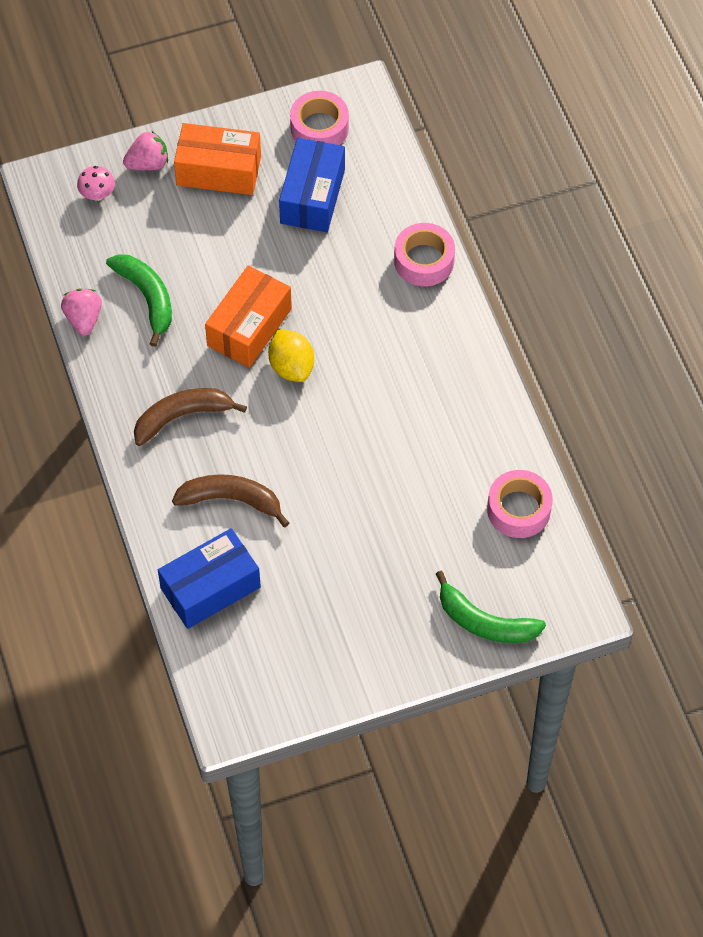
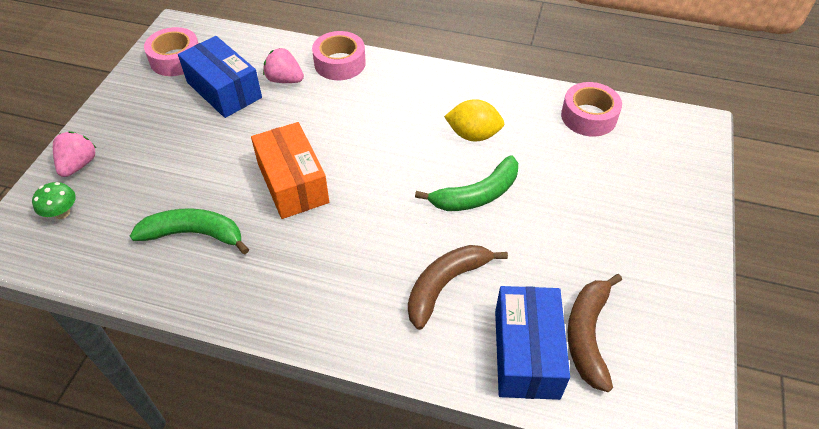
camera: 55 degrees left, 10 degrees down
(84, 319) = (163, 292): pink strawberry -> pink strawberry (284, 80)
(97, 194) = (62, 213): pink mushroom -> green mushroom
(182, 416) = (331, 274): brown banana -> brown banana (587, 335)
(219, 170) = (139, 128): orange box -> none
(291, 367) = (354, 177): yellow lemon -> yellow lemon (473, 135)
(484, 622) = (679, 183): green banana -> green banana (476, 195)

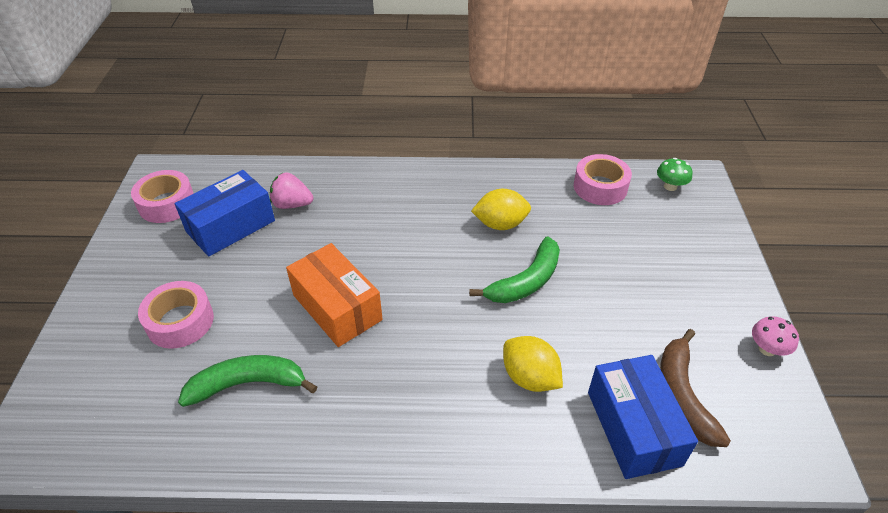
camera: 15 degrees left, 5 degrees down
(62, 213) = (86, 394): green mushroom -> green mushroom (670, 186)
(79, 165) = (90, 336): pink strawberry -> none
(224, 90) = (231, 226): blue box -> blue box turned 75 degrees counterclockwise
(340, 63) = (343, 178): pink tape -> pink tape (180, 321)
(445, 285) = (529, 377): brown banana -> yellow lemon
(694, 311) = (767, 349): none -> pink mushroom

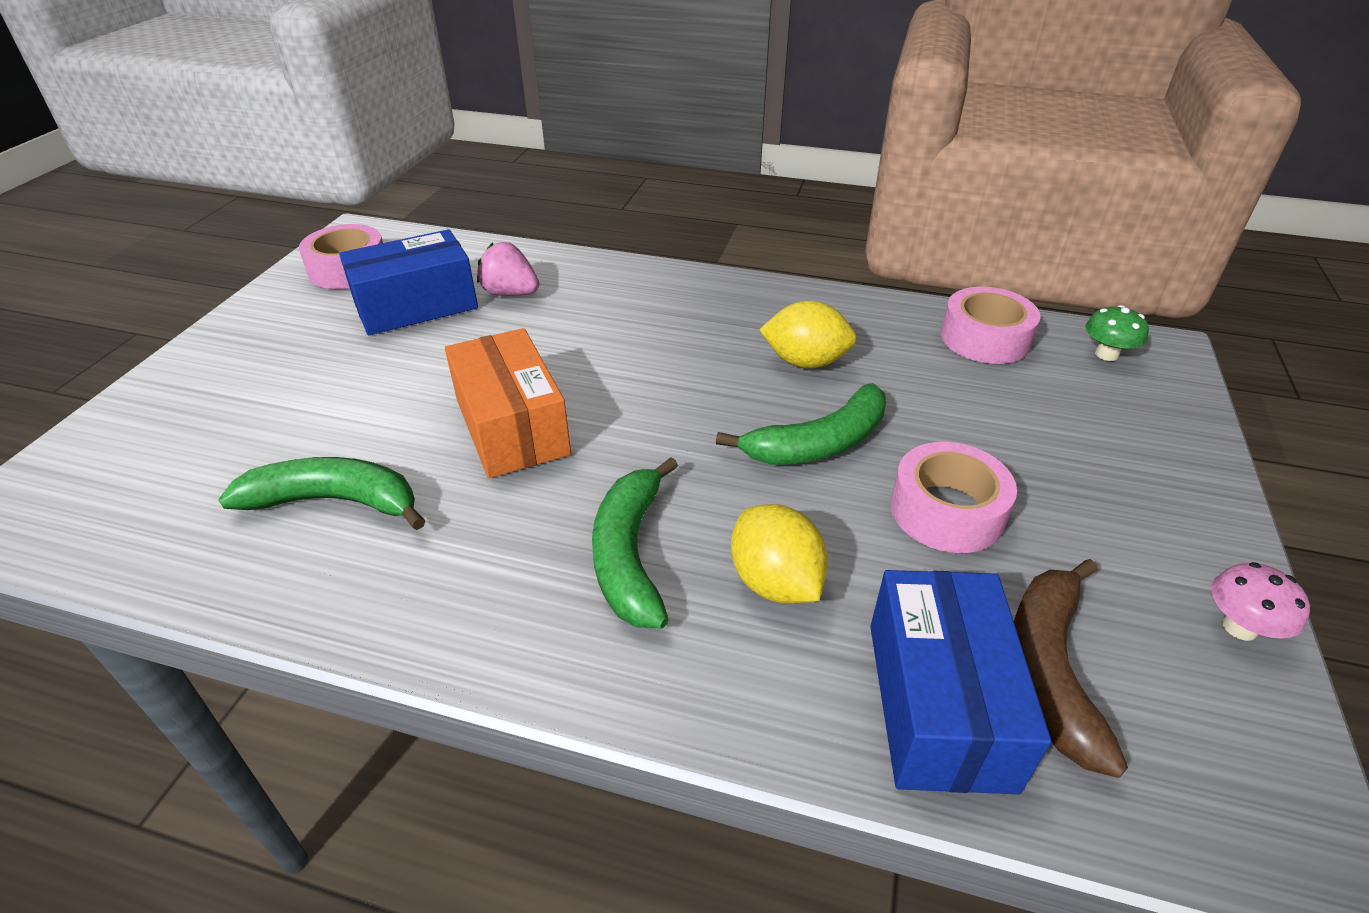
camera: 15 degrees right, 5 degrees down
(180, 321) = (288, 405): pink tape -> pink tape (947, 511)
(443, 379) = (630, 554): none -> green banana

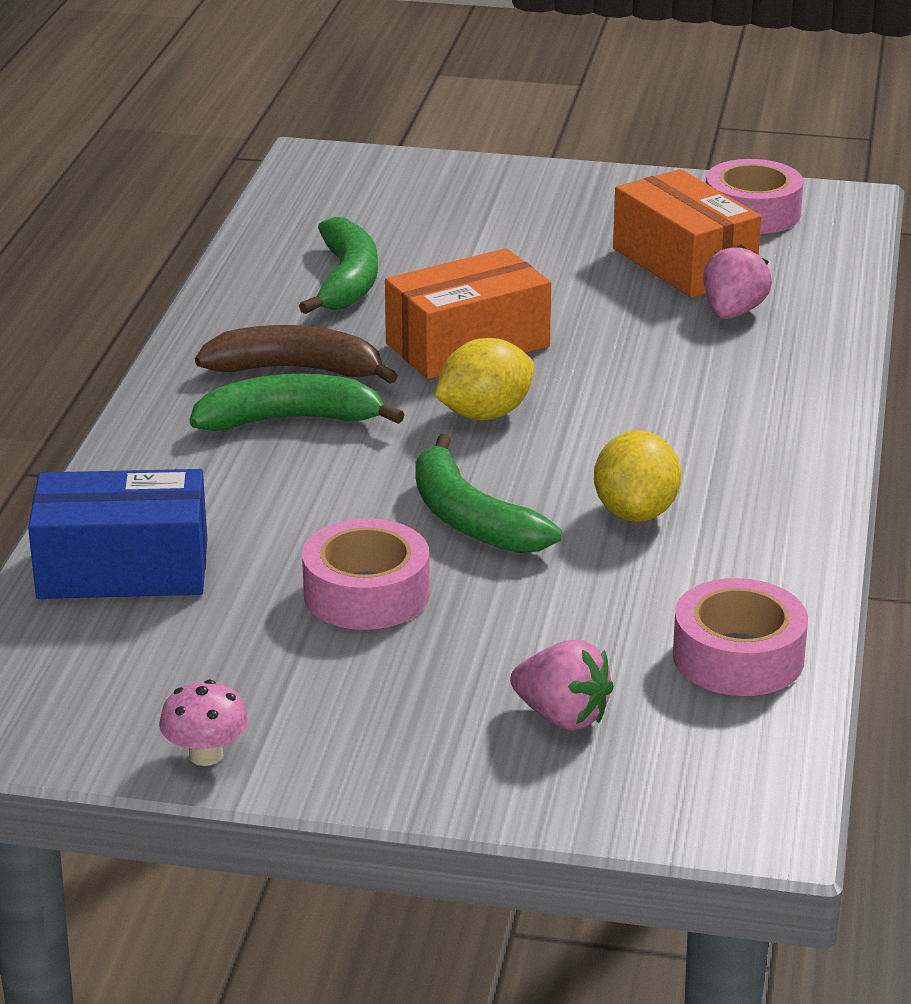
camera: 85 degrees right, 10 degrees down
(416, 306) = (684, 263): blue box -> orange box
(775, 582) = (259, 492): yellow lemon -> yellow lemon (484, 414)
(1049, 669) = (157, 630): brown banana -> brown banana (297, 370)
(1086, 416) = (562, 716): none -> pink strawberry
(1106, 354) = (726, 762): green mushroom -> none

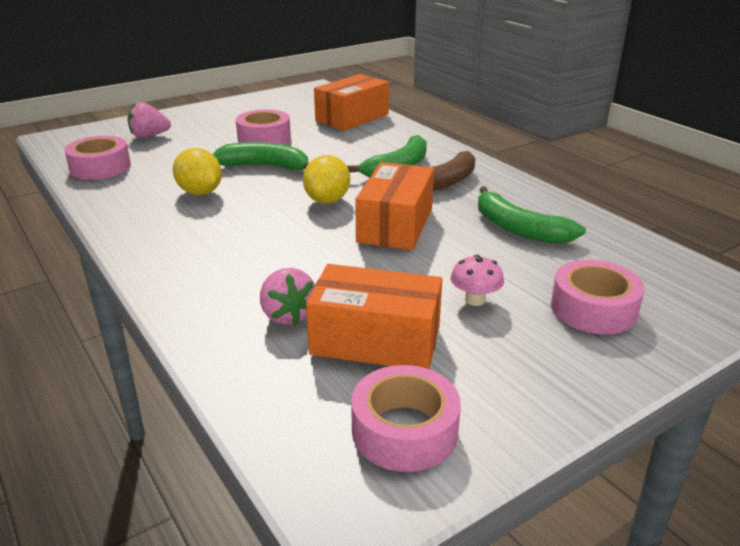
camera: 135 degrees right, 0 degrees up
(123, 569) = (352, 118): blue box -> orange box
(206, 755) = (245, 101): pink mushroom -> pink mushroom (475, 300)
(456, 203) = (593, 309): none -> pink tape

